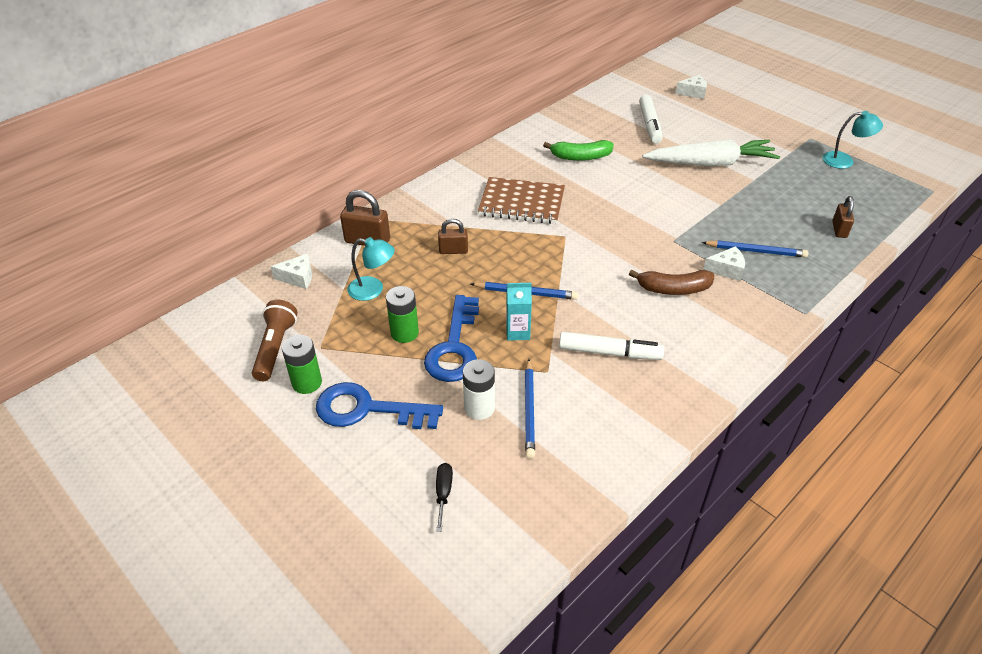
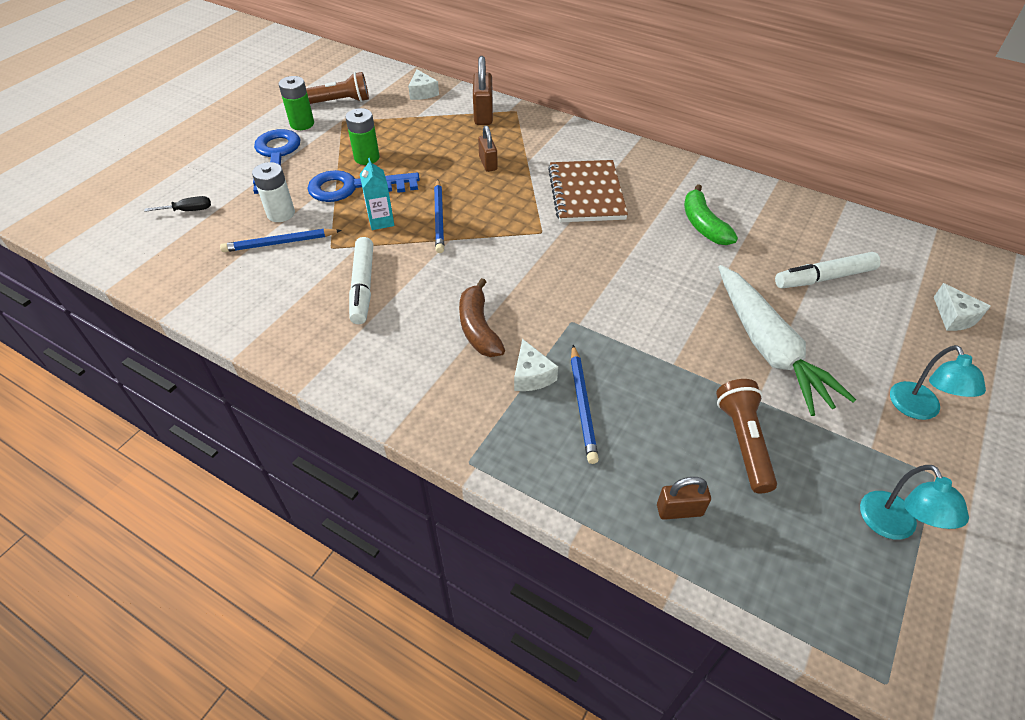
camera: 75 degrees right, 5 degrees up
(373, 290) = (418, 131): turquoise lamp -> turquoise lamp (918, 409)
(787, 193) = (743, 441): none -> brown flashlight

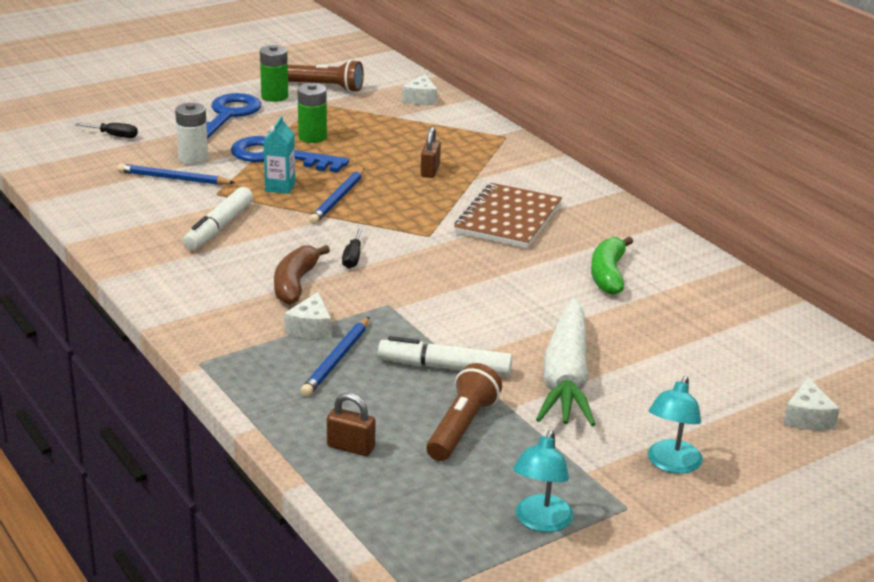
camera: 25 degrees right, 20 degrees down
(483, 115) = (467, 131): brown padlock -> none
(502, 279) = (353, 258): none -> black screwdriver
(824, 278) = (694, 348): white marker -> white marker (444, 367)

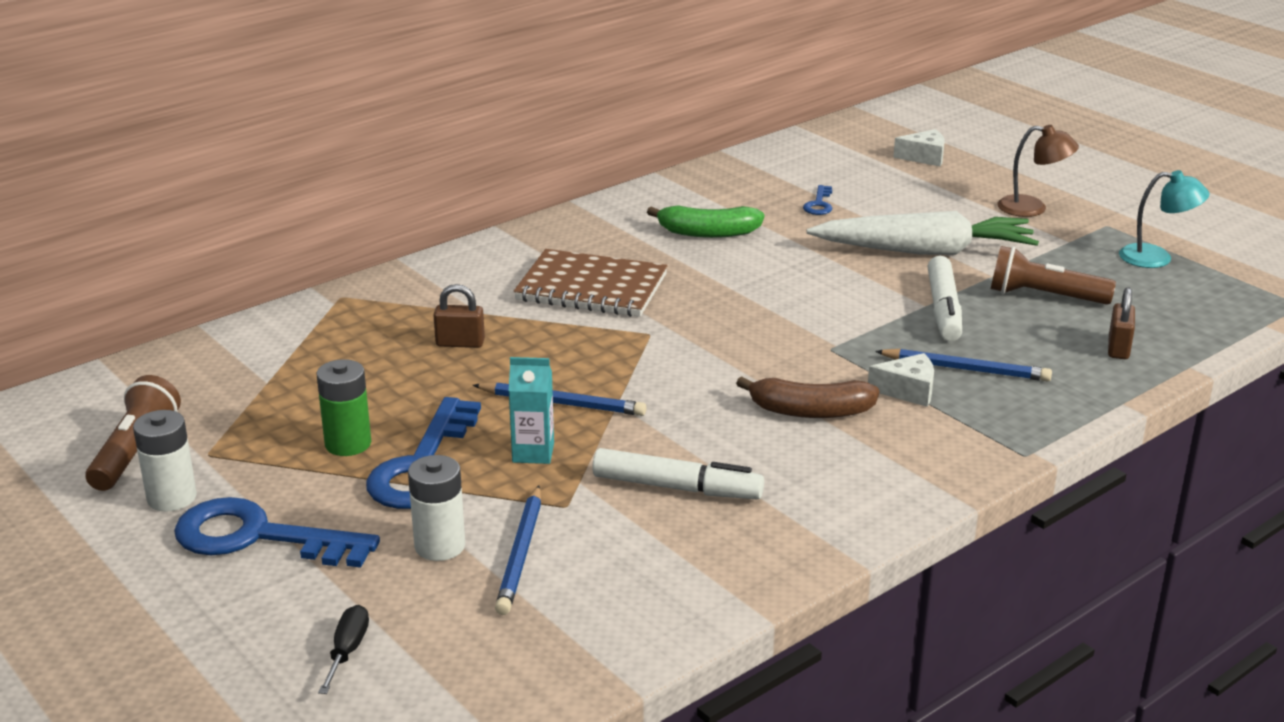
camera: 95 degrees left, 0 degrees up
(274, 96) = (172, 498): green battery -> white battery
(353, 258) = (727, 379): black screwdriver -> none
(421, 99) = (198, 365): white cheese -> none
(671, 464) = (1032, 208): turquoise lamp -> brown lamp
(674, 336) = (819, 204): none -> blue key

